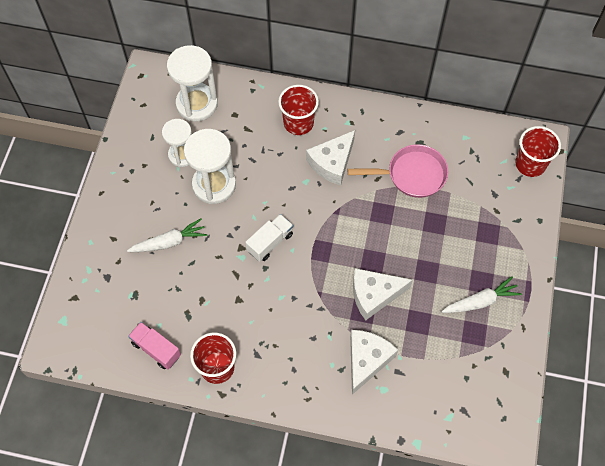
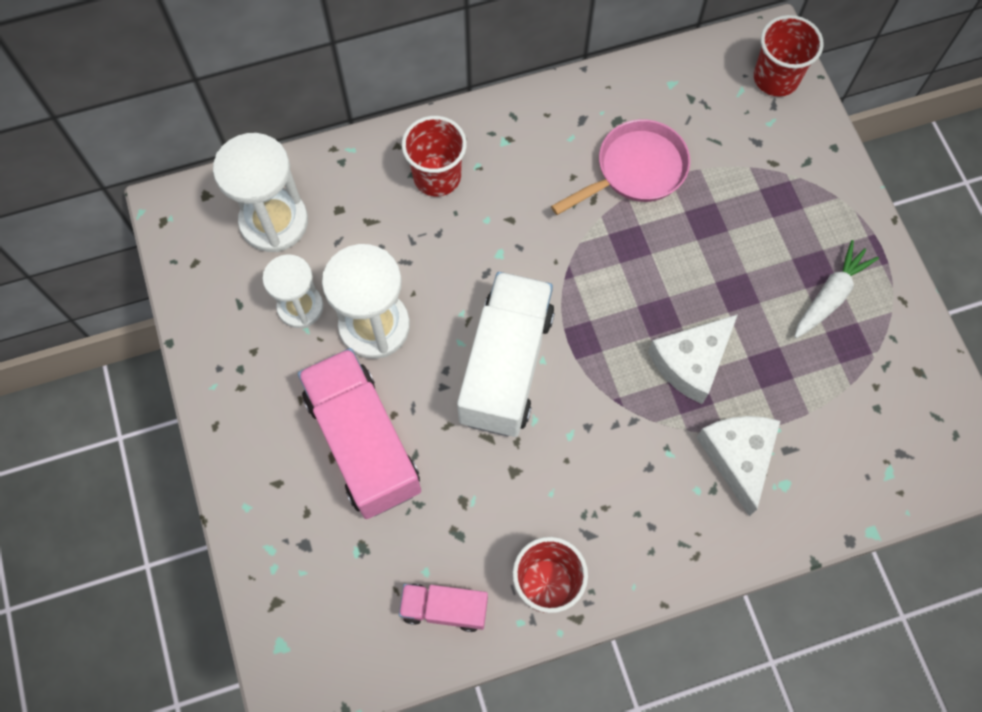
camera: 30 degrees left, 5 degrees up
(169, 242) = (363, 443): white carrot -> pink truck
(270, 242) = (506, 366): white truck -> white truck, size x1.95
(332, 163) = (519, 209): white cheese -> none

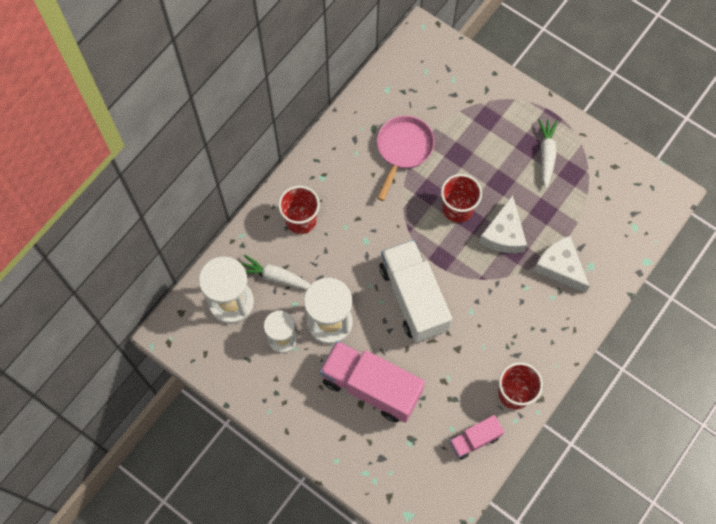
camera: 35 degrees left, 0 degrees up
(352, 226) = (276, 277): none -> white carrot
(776, 78) = (439, 53): red cup -> red cup (457, 209)

